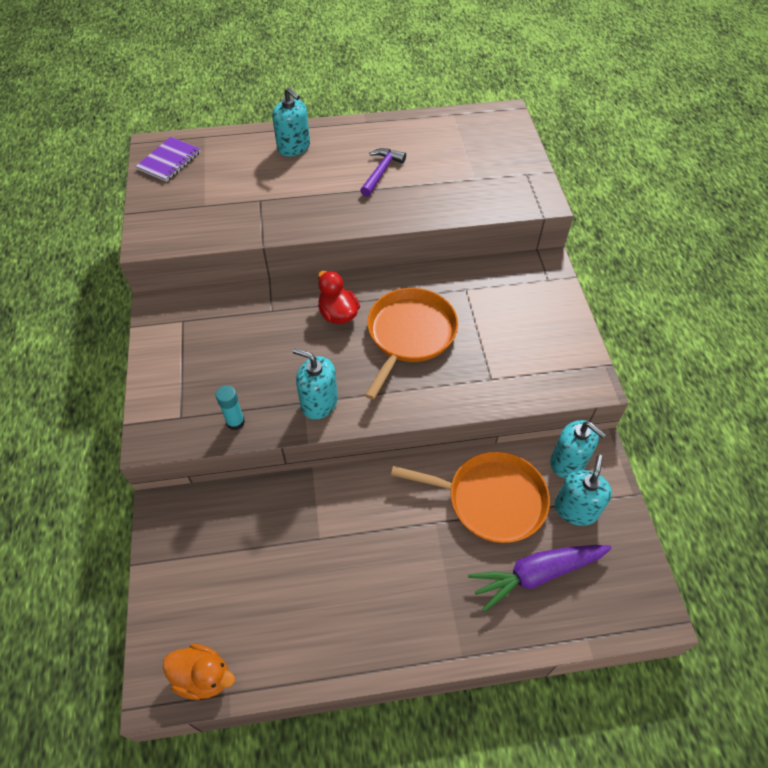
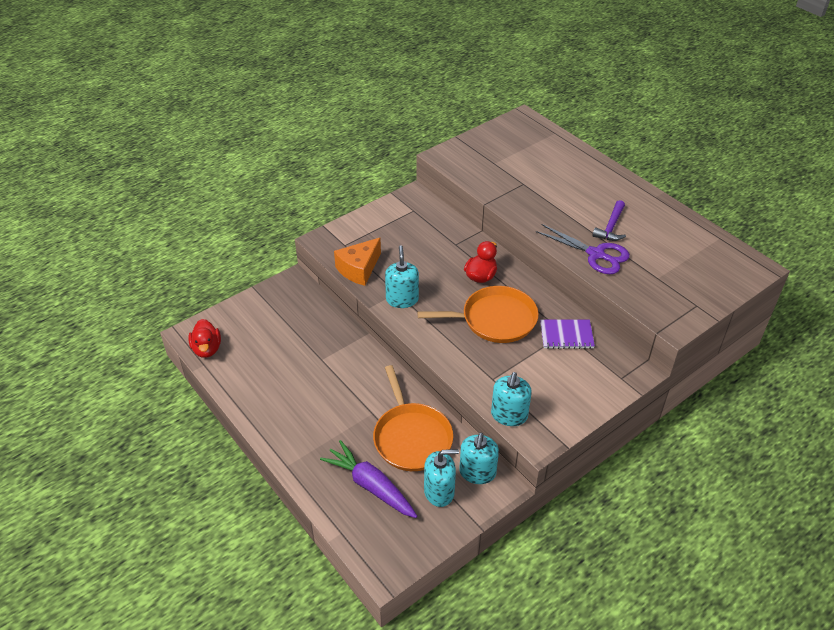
camera: 60 degrees right, 10 degrees down
(169, 161) = (517, 130): purple notebook -> purple notebook (566, 335)
(203, 676) = (207, 349): orange duck -> red duck
(235, 422) = (359, 269): turquoise glue stick -> orange cheese
(294, 147) = (589, 175): turquoise soap dispenser -> turquoise soap dispenser (509, 415)
(381, 172) = (611, 227): purple hammer -> purple hammer turned 120 degrees clockwise
(411, 202) = (596, 254): none -> purple scissors

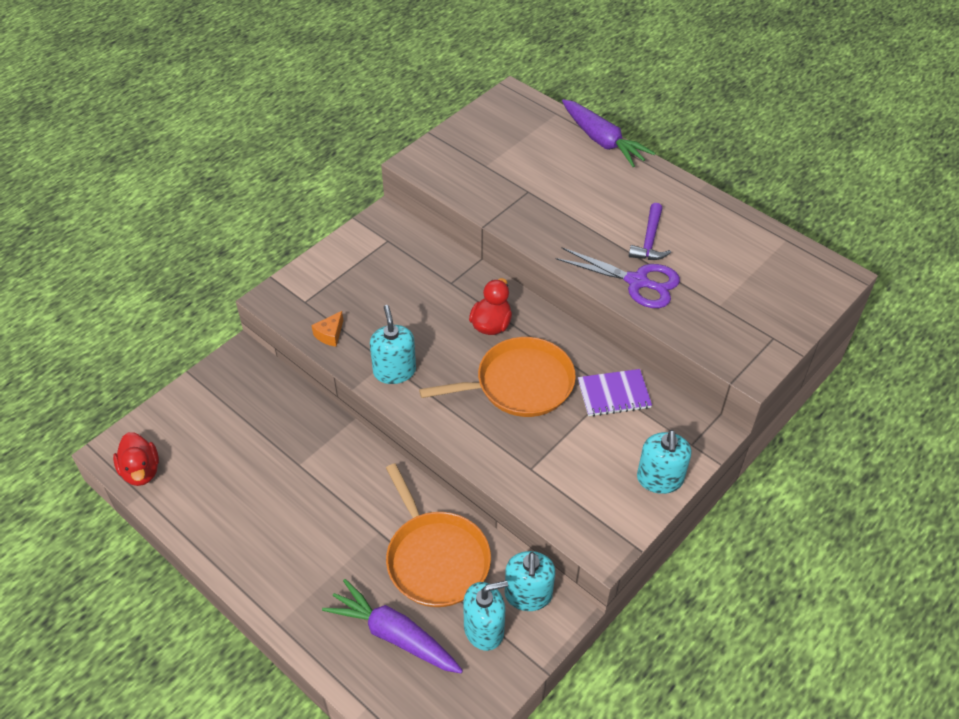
camera: 10 degrees left, 5 degrees up
(359, 269) = (330, 334): orange cheese -> orange cheese, size x0.52
(509, 415) = (560, 517): turquoise soap dispenser -> turquoise soap dispenser (659, 479)
(587, 155) = (602, 141): none -> purple carrot

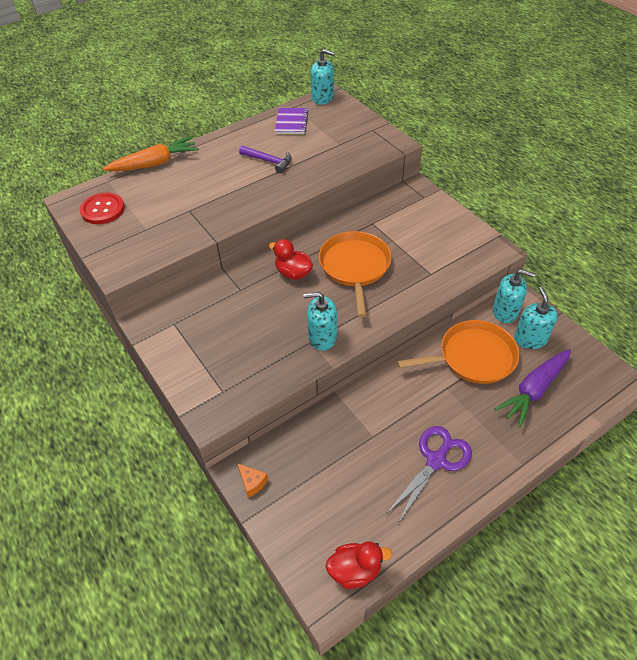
camera: 75 degrees left, 0 degrees up
(330, 334) = (269, 376): orange cheese -> orange cheese (252, 482)
(506, 124) = (103, 210): none -> red button
(602, 141) = (155, 163): purple carrot -> orange carrot
(614, 394) = (376, 222): purple notebook -> purple notebook (291, 122)
(637, 282) = (305, 174): purple scissors -> purple scissors (436, 460)
(659, 479) = (448, 216): turquoise soap dispenser -> turquoise soap dispenser (322, 98)

